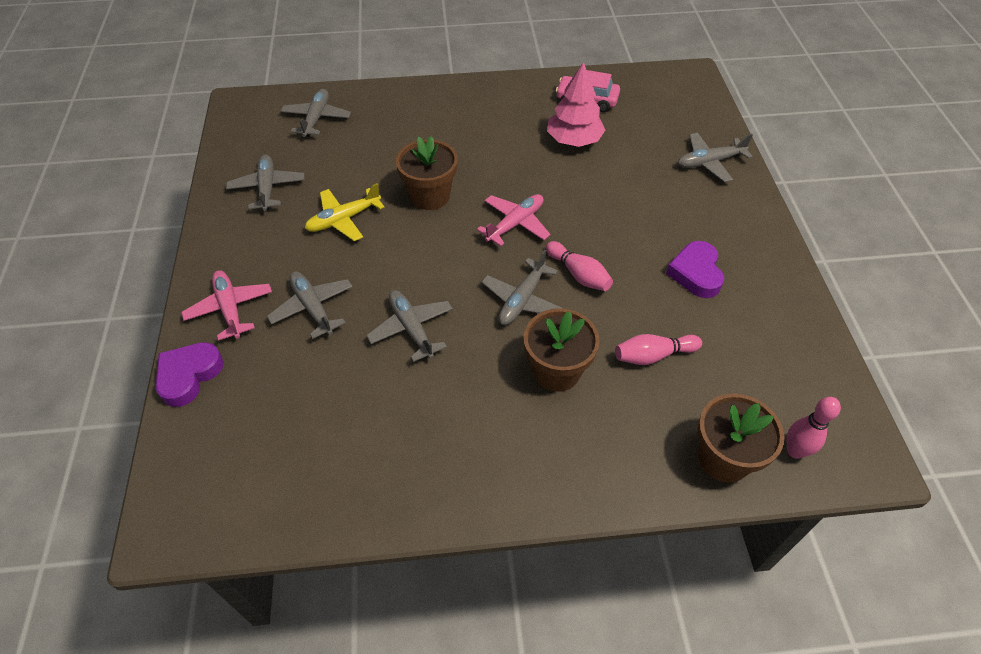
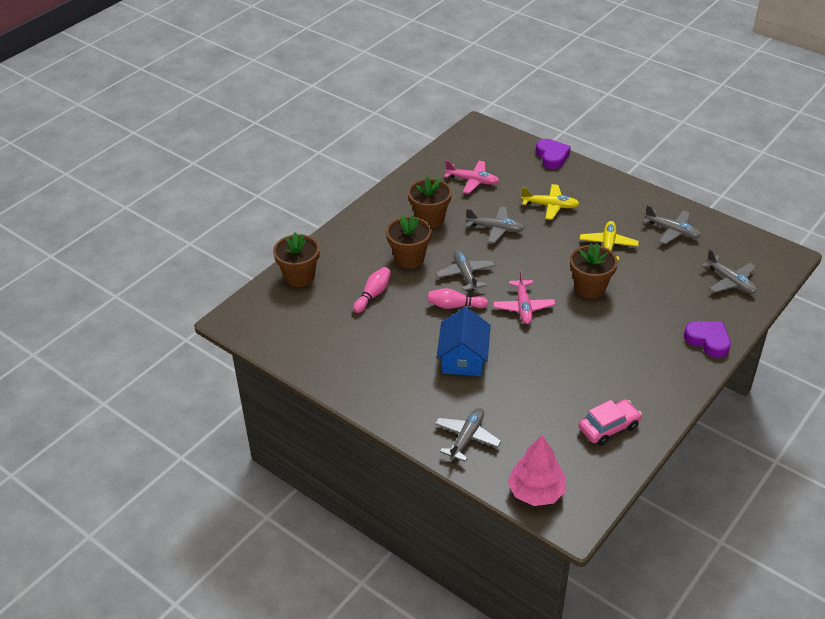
camera: 135 degrees right, 10 degrees down
(230, 308) = (582, 182): pink plane -> pink plane (472, 181)
(313, 308) = (550, 206): grey plane -> yellow plane
(462, 409) = (430, 219): none -> brown flower pot
(574, 140) = (570, 386): pink tree -> pink tree (536, 492)
(635, 220) = (463, 358): none -> blue house
(696, 273) = (395, 351): purple heart -> purple heart (708, 341)
(795, 451) = (269, 300): pink bowling pin -> none

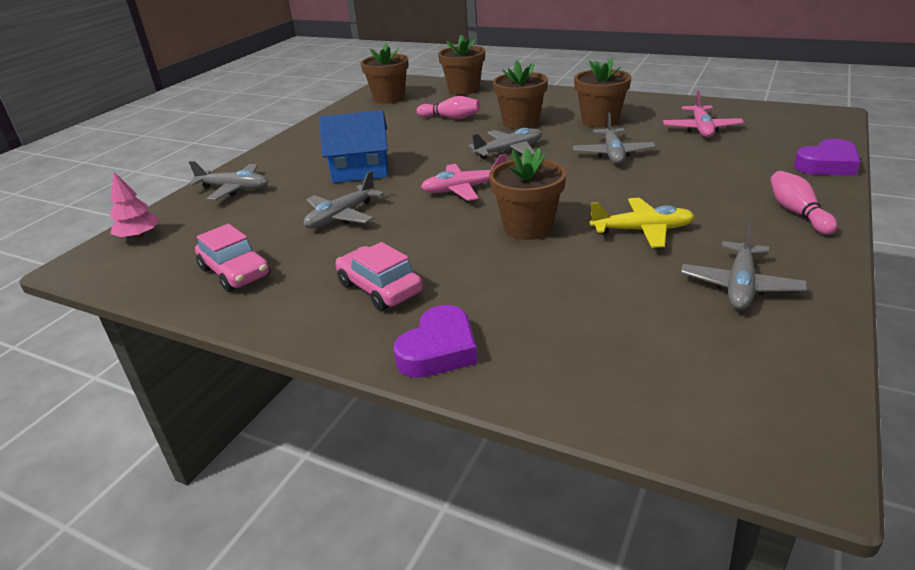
camera: 80 degrees right, 10 degrees down
(289, 329) = (389, 98): none -> brown flower pot
(455, 306) = (449, 154): pink bowling pin -> pink bowling pin (797, 213)
(536, 492) = (139, 236): pink tree -> pink tree, size x0.64
(550, 206) = (699, 178): yellow plane -> none
(645, 359) = (379, 288): none -> pink car
(730, 281) = (633, 368): grey plane -> grey plane (341, 216)

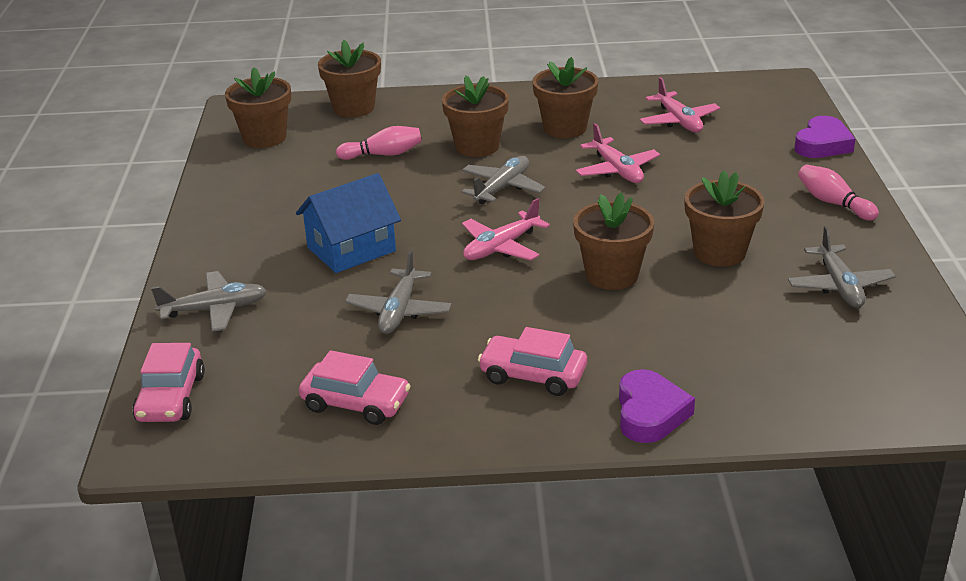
camera: 30 degrees left, 0 degrees up
(139, 236) = (171, 398): pink tree -> pink car
(612, 154) = (617, 170): grey plane -> pink plane
(642, 230) = (719, 252): yellow plane -> brown flower pot

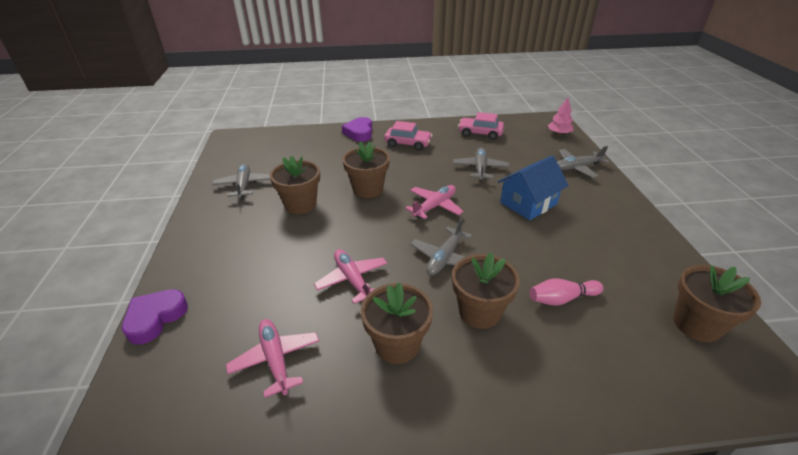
camera: 175 degrees right, 5 degrees up
(171, 398) = (559, 133): pink car -> pink tree
(353, 108) = (647, 387): brown flower pot -> none
(833, 203) = (201, 245): pink bowling pin -> none

